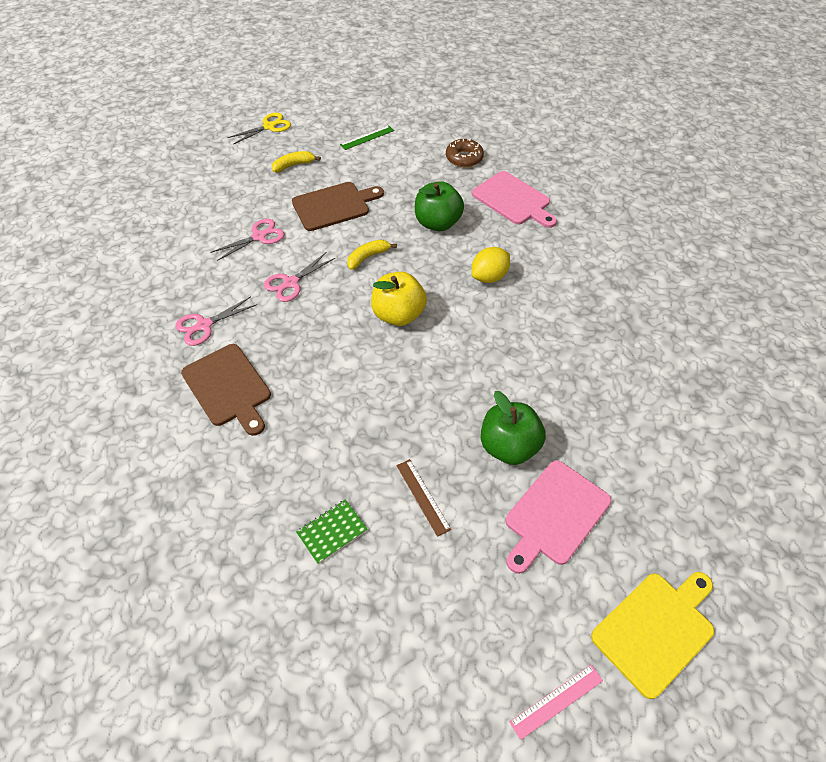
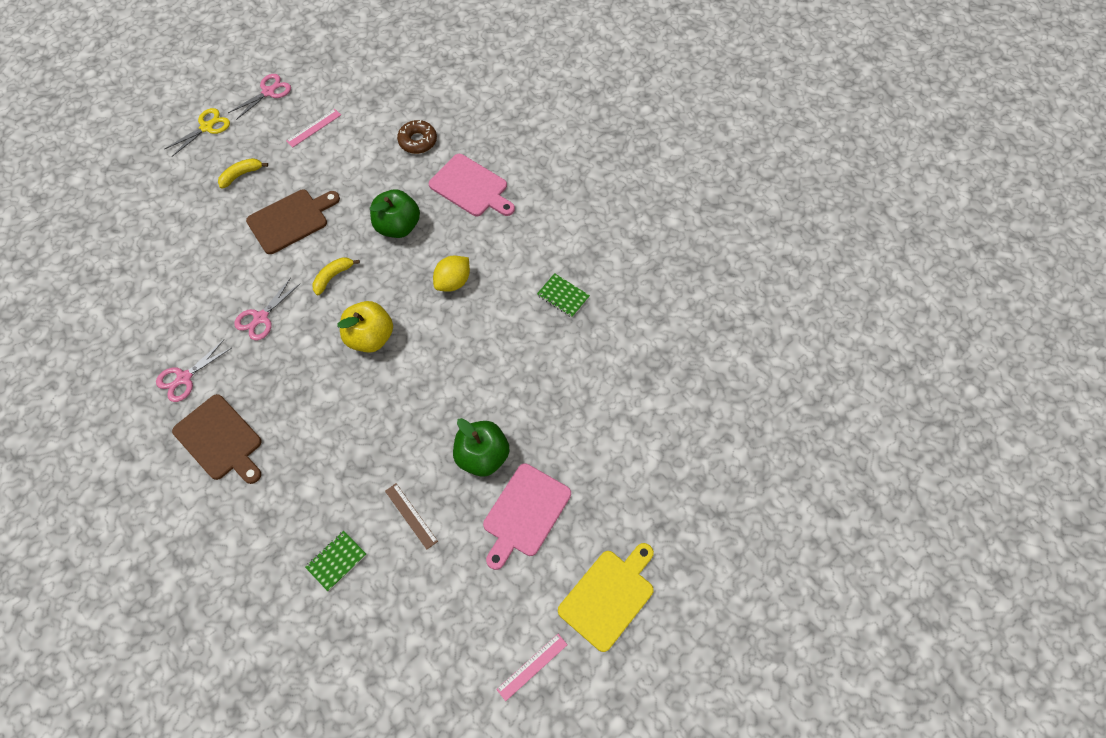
camera: 10 degrees left, 10 degrees up
(259, 237) = (220, 269): pink scissors -> pink scissors (268, 92)
(367, 137) = (314, 128): green ruler -> pink ruler
(604, 304) = (563, 296): none -> green notebook

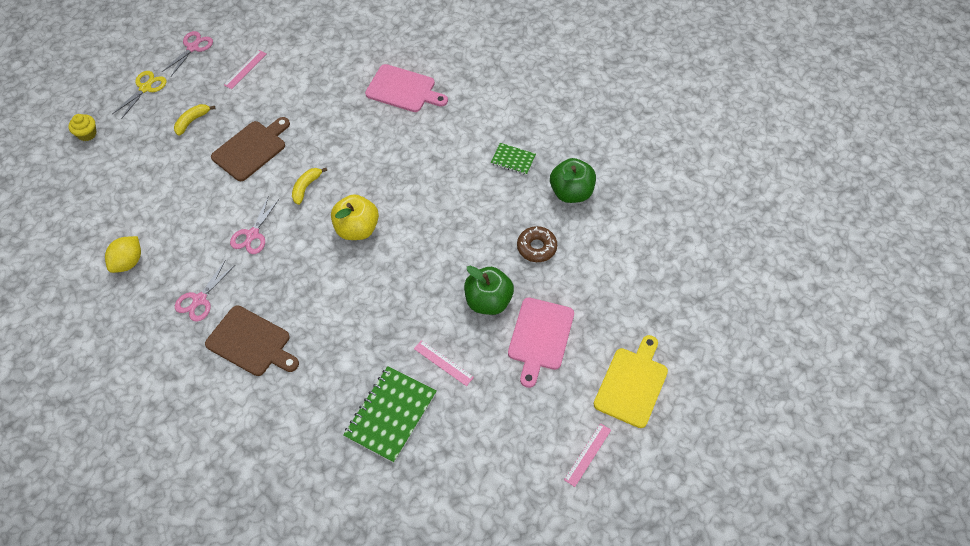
camera: 15 degrees left, 5 degrees down
(133, 166) = (87, 134): none -> yellow cupcake
(336, 561) = (391, 415): green notebook -> green notebook, size x1.85
(398, 226) = (350, 134): green apple -> green apple (571, 192)
(411, 516) = (443, 363): brown ruler -> pink ruler
(418, 141) = (343, 61): brown donut -> brown donut (536, 247)
(453, 282) = (414, 168): yellow lemon -> yellow lemon (128, 262)

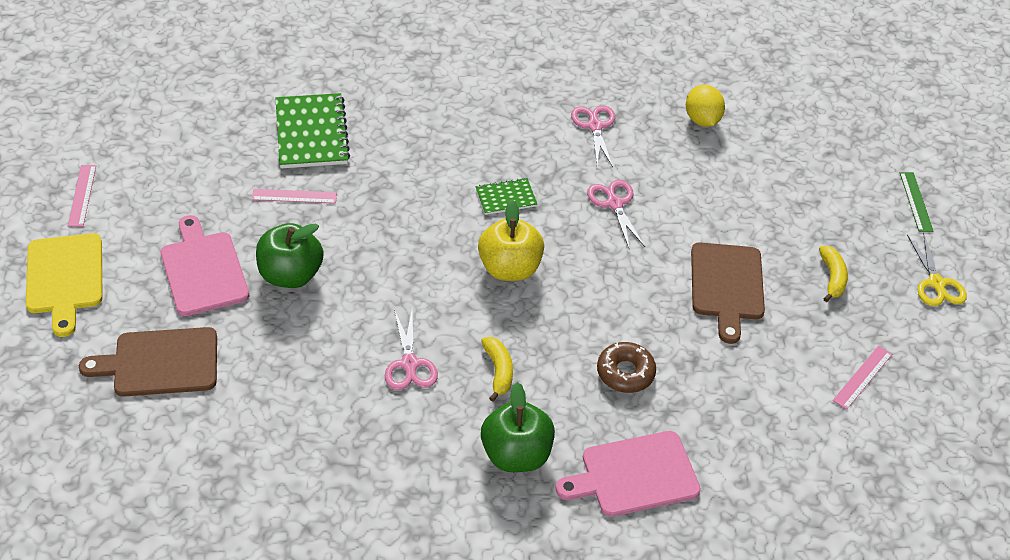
camera: 140 degrees right, 10 degrees down
(87, 134) = (916, 201): yellow cupcake -> green ruler
(193, 48) = (961, 365): pink scissors -> pink scissors (409, 364)
(245, 69) = (862, 377): pink ruler -> pink ruler turned 45 degrees clockwise
(251, 342) = (504, 120): brown cutting board -> brown cutting board (160, 363)
(306, 187) = (615, 280): yellow banana -> yellow banana (498, 371)
(513, 160) = (392, 460): green notebook -> green notebook (506, 198)
(536, 247) = (275, 363): brown donut -> brown donut (625, 372)
(571, 192) = (277, 459): green apple -> green apple (516, 454)

